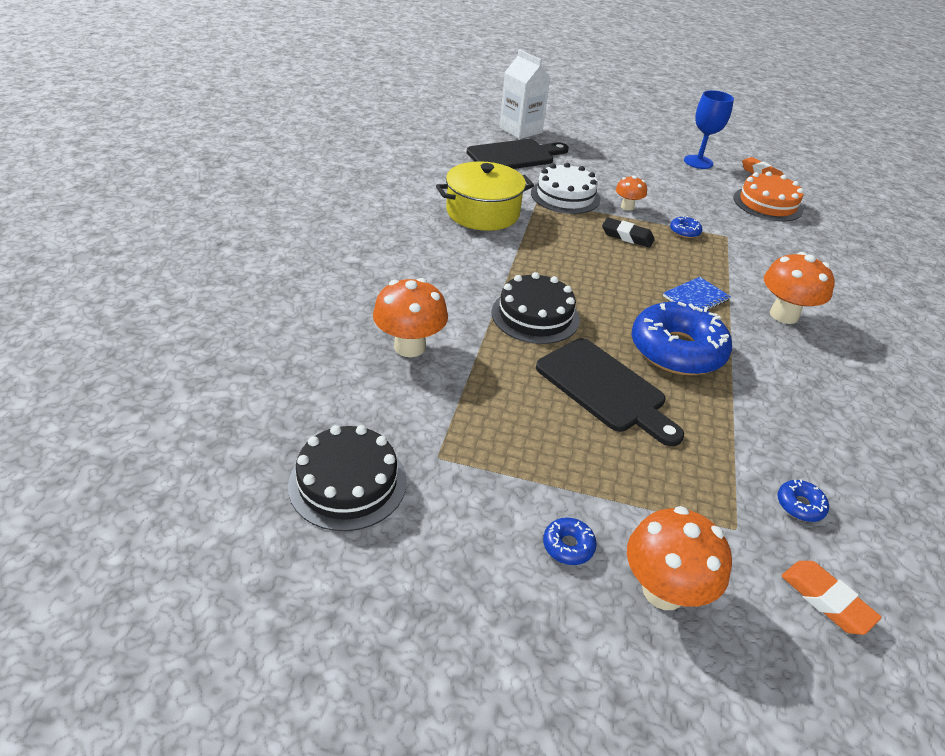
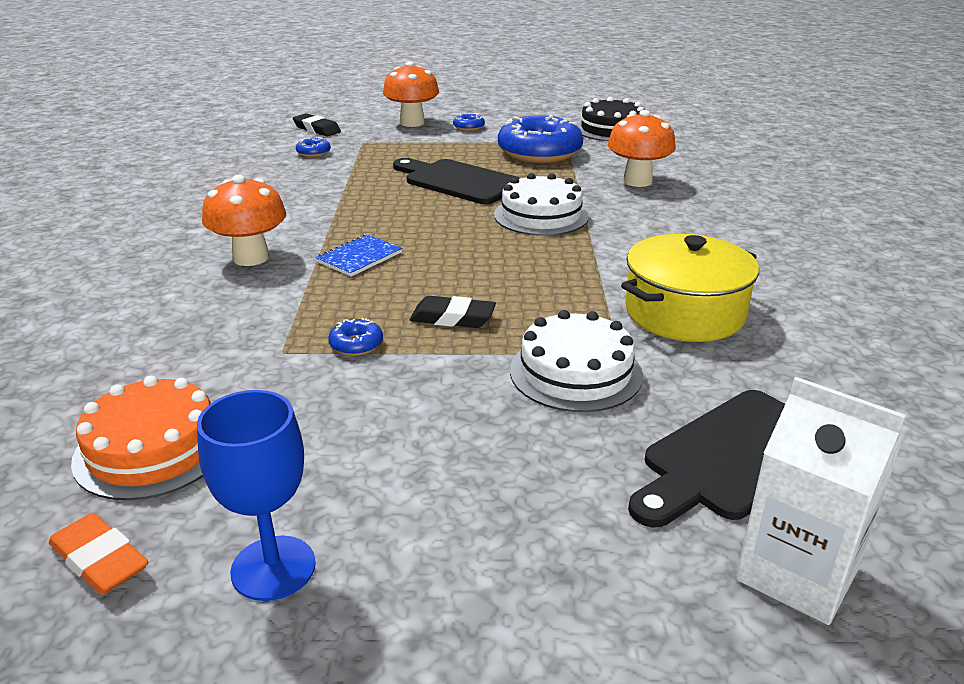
camera: 170 degrees right, 10 degrees down
(535, 315) = (541, 215): black cake -> white cake
(627, 207) = (457, 373): orange mushroom -> none
(677, 350) = (390, 212): blue donut -> blue donut (539, 152)
(826, 600) = (317, 129): orange eraser -> black eraser

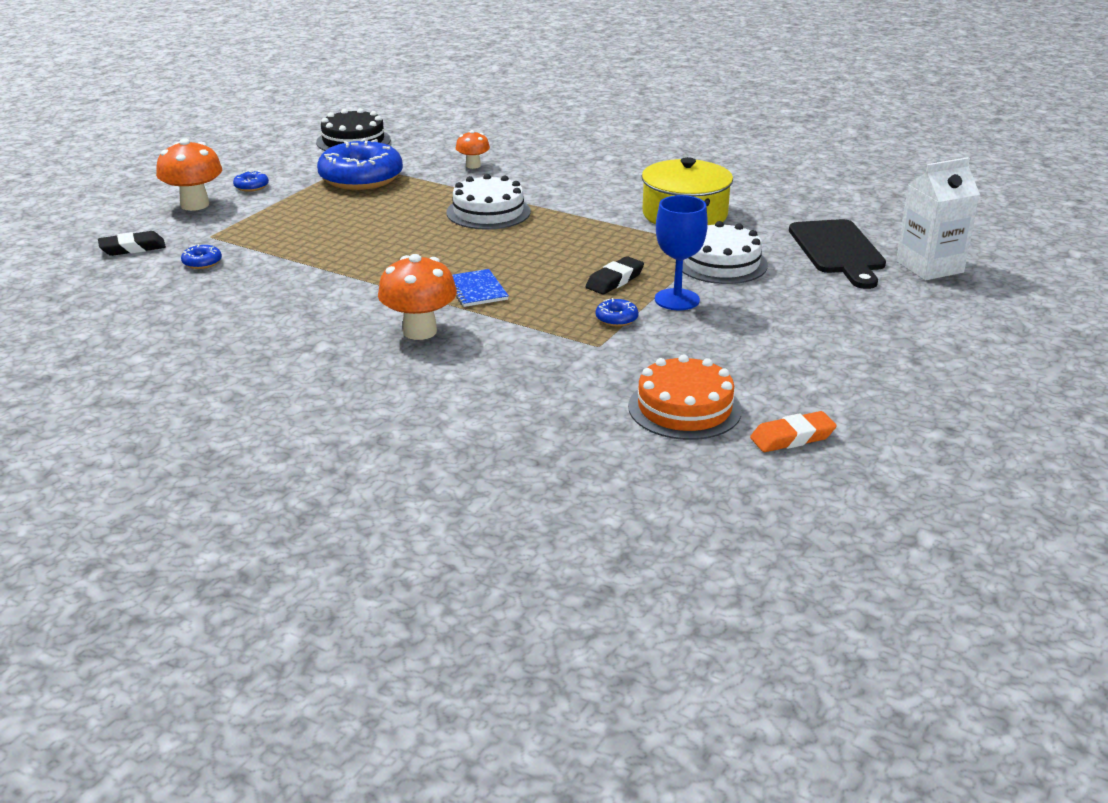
camera: 60 degrees left, 0 degrees up
(273, 568) = (837, 387): blue goblet -> blue goblet (677, 300)
(458, 181) = (376, 222): black cutting board -> none
(637, 181) = (473, 165): orange mushroom -> orange mushroom, size x0.58

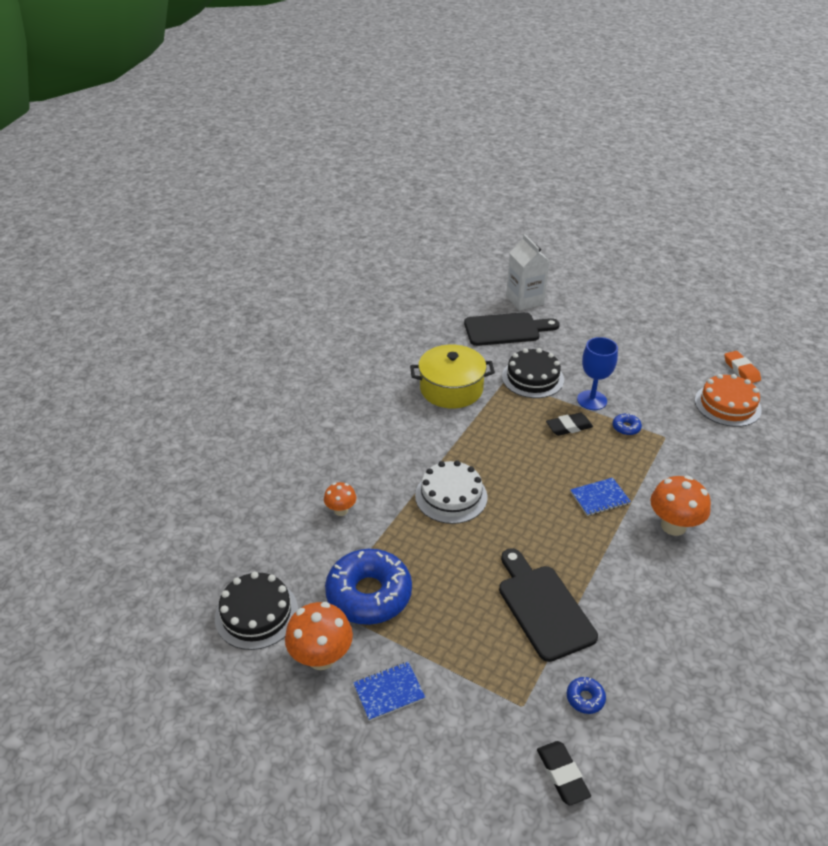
camera: 90 degrees left, 10 degrees up
(195, 205) = (442, 739): orange mushroom -> orange mushroom (321, 657)
(251, 186) = (389, 692): blue donut -> blue notebook
(318, 250) = (543, 607): none -> black cutting board
(614, 280) = (569, 427): black eraser -> black eraser turned 60 degrees counterclockwise
(721, 263) = (532, 378): white cake -> black cake

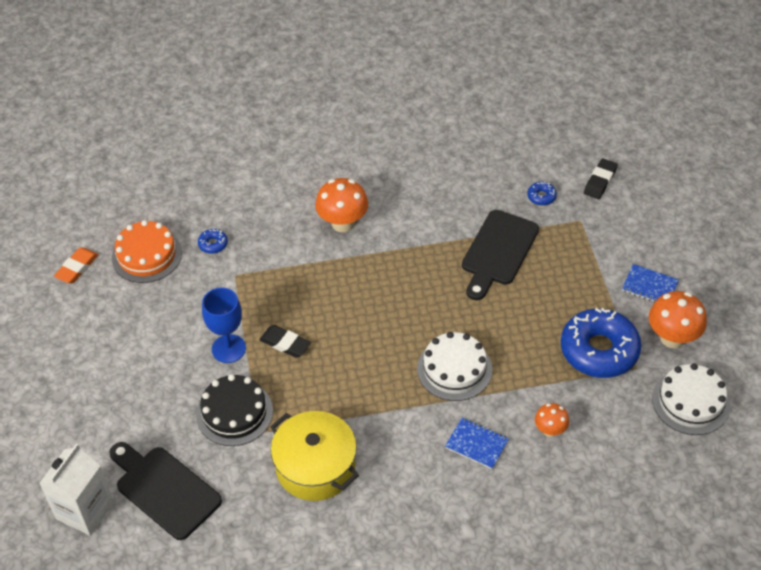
camera: 130 degrees left, 10 degrees up
(256, 613) = (690, 402): black cake -> white cake
(599, 498) = (356, 277): blue notebook -> blue notebook (476, 444)
(626, 428) = (247, 305): blue donut -> blue donut (213, 244)

